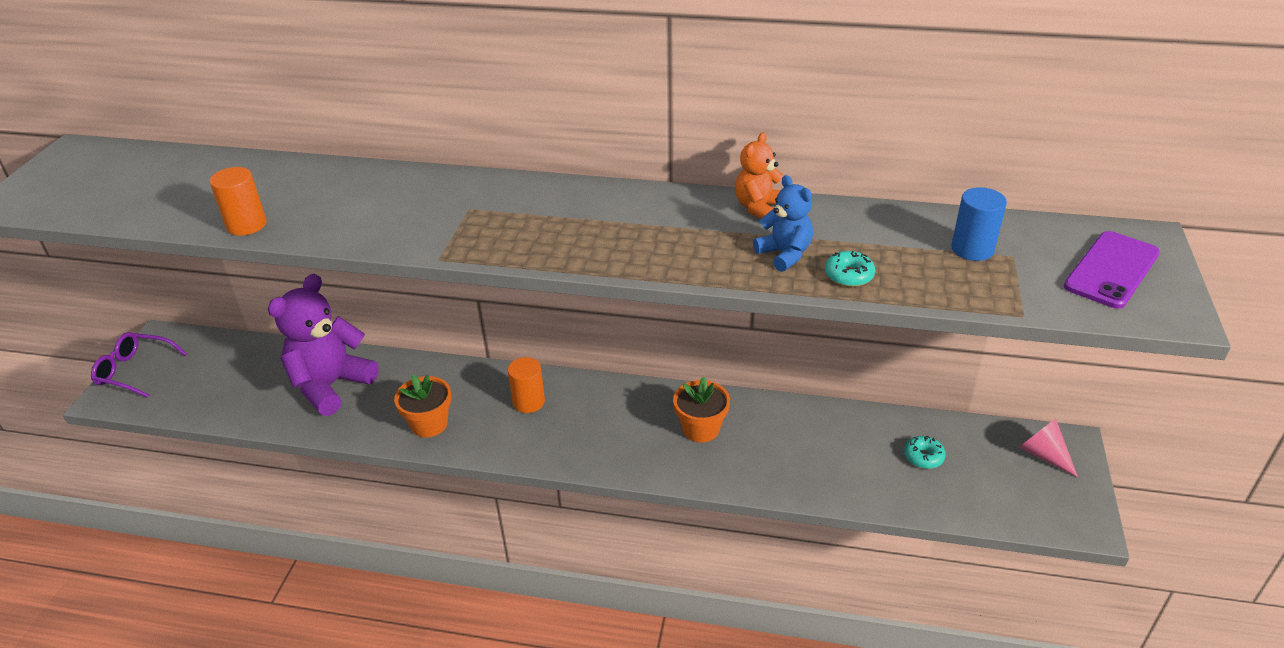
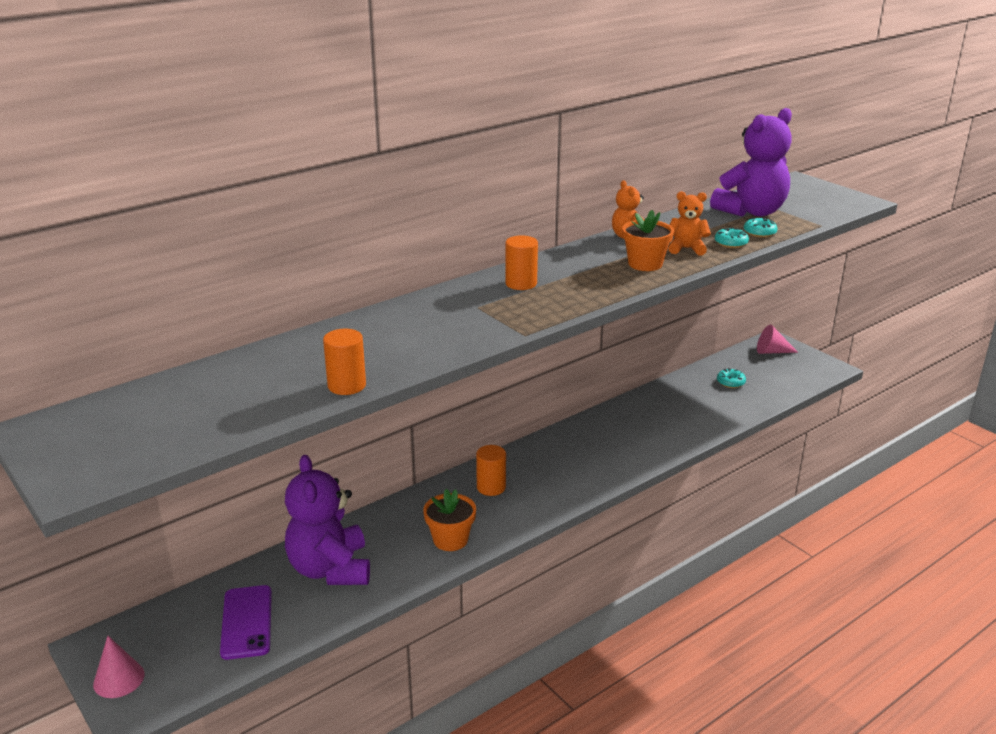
camera: 50 degrees left, 10 degrees down
(135, 371) = (119, 679): purple glasses -> pink cone
(550, 205) = (521, 283): none -> orange cylinder
(701, 429) = (612, 437): orange flower pot -> orange flower pot (645, 264)
(784, 254) = (686, 249): blue teddy bear -> orange teddy bear
(915, 281) = (759, 233): none -> turquoise donut
(972, 249) = (751, 212): blue cylinder -> purple teddy bear
(1112, 270) = (812, 196): purple phone -> purple phone (247, 622)

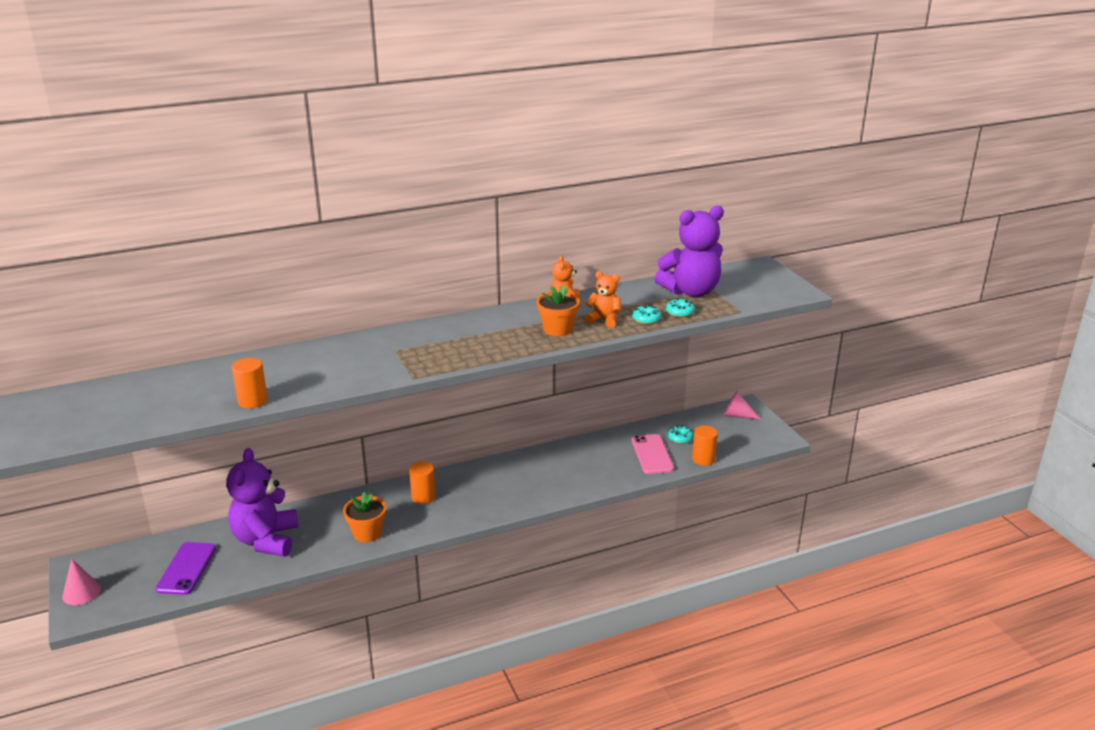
camera: 15 degrees right, 0 degrees up
(521, 283) = (444, 334): orange cylinder -> orange cylinder (703, 459)
(712, 403) = (652, 454): none -> pink phone

